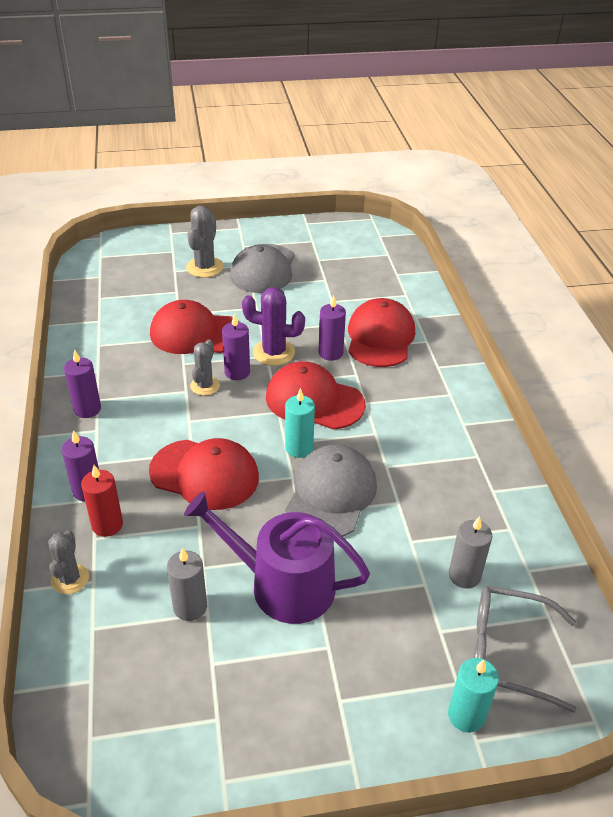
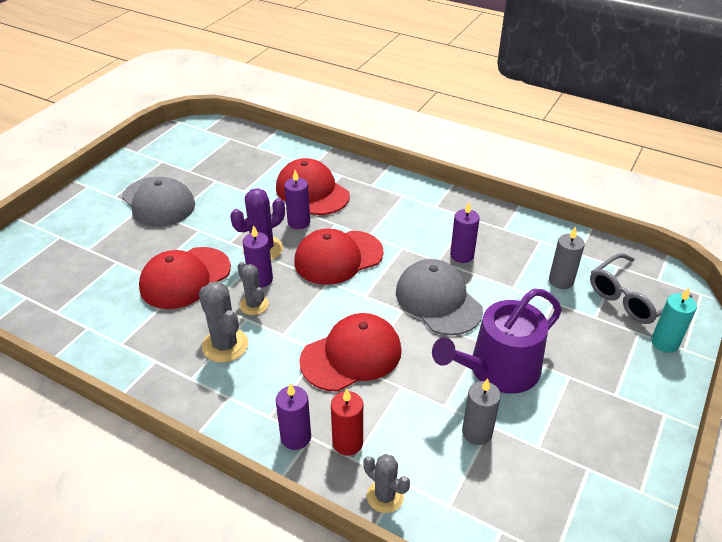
camera: 50 degrees left, 0 degrees up
(87, 409) = (196, 390): purple candle -> purple candle (462, 255)
(205, 267) = (110, 230): grey cactus -> grey cactus (225, 345)
(299, 448) = (377, 291): turquoise candle -> none

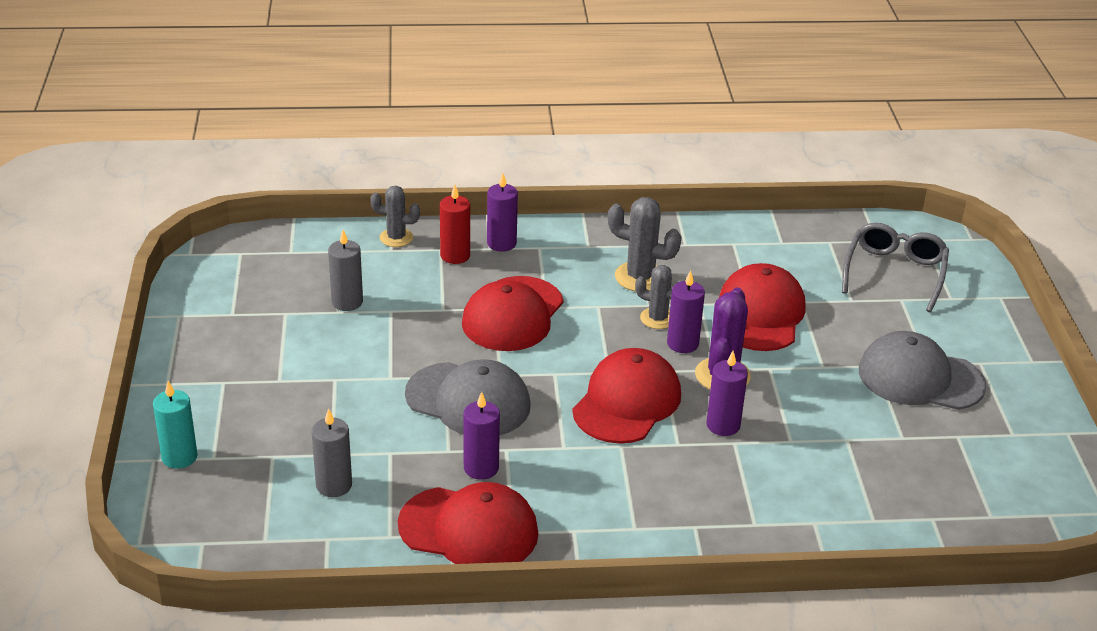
camera: 145 degrees right, 5 degrees down
(312, 191) = (760, 477): red cap -> red cap (469, 529)
(498, 370) = (357, 357): purple watering can -> none
(631, 298) = (233, 499): grey glasses -> grey glasses (894, 272)

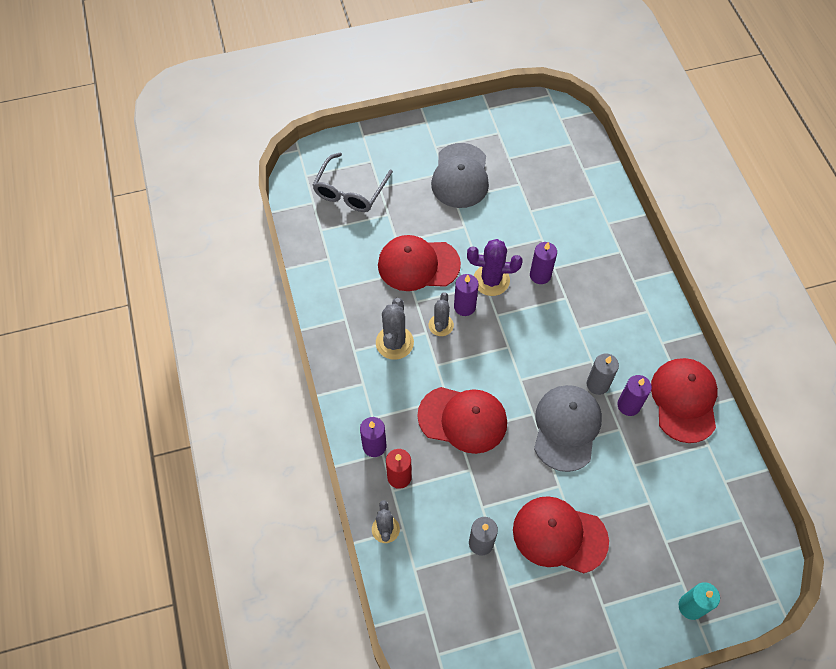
camera: 100 degrees left, 25 degrees up
(334, 485) = (678, 491): grey candle -> grey candle (597, 384)
(627, 402) = (536, 331): red cap -> red cap (559, 535)
(894, 272) = (350, 191): grey glasses -> grey glasses turned 75 degrees counterclockwise

